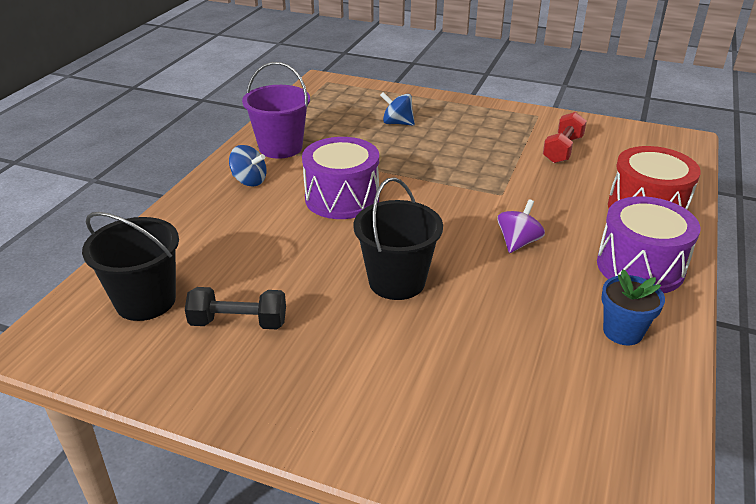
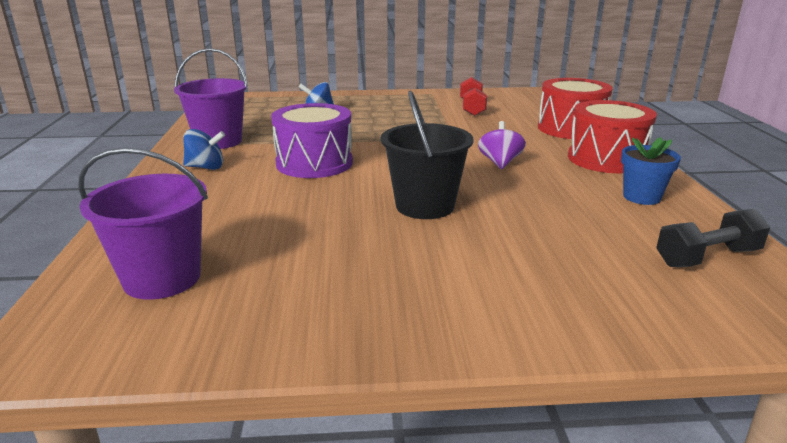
camera: 25 degrees left, 10 degrees down
(145, 301) = (162, 278): black bucket -> purple bucket
(238, 323) = (293, 270): black dumbbell -> black dumbbell (707, 257)
(640, 266) = (606, 159): purple drum -> red drum

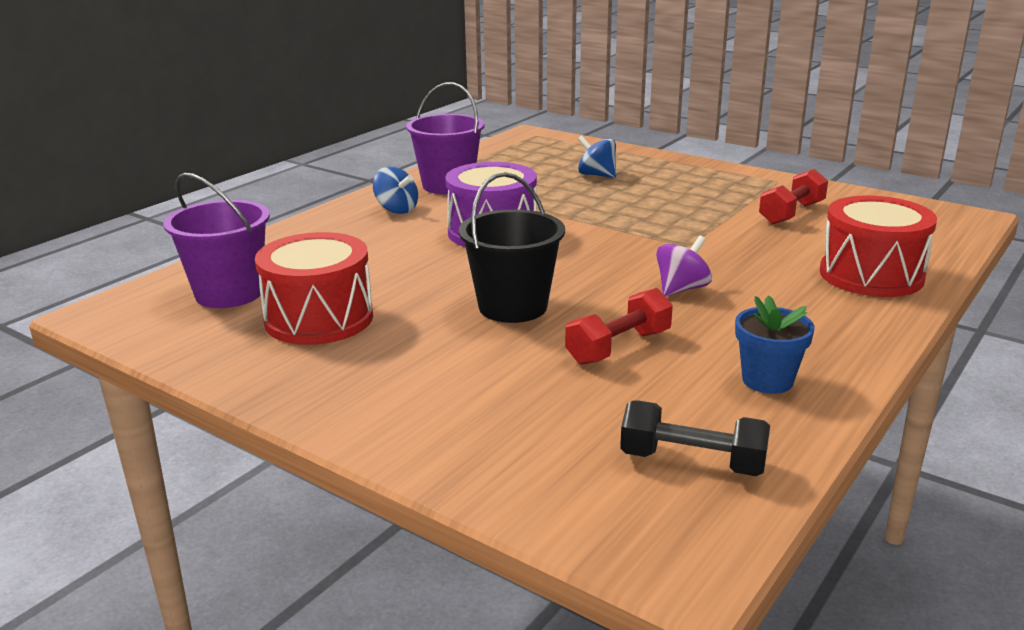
camera: 40 degrees right, 0 degrees up
(536, 207) = (618, 347): none -> red dumbbell
(606, 159) = (828, 326): red drum -> red drum (319, 319)

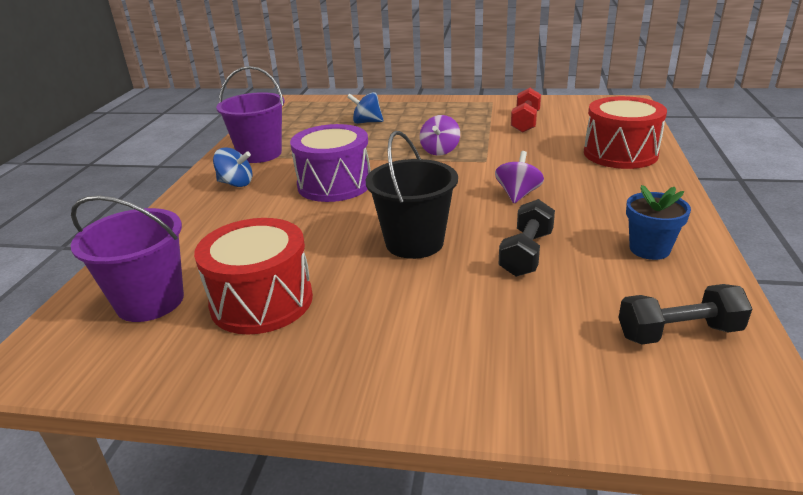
camera: 25 degrees left, 5 degrees up
(618, 347) = (526, 253): red dumbbell -> black dumbbell
(646, 223) = (440, 151): none -> purple spinning top

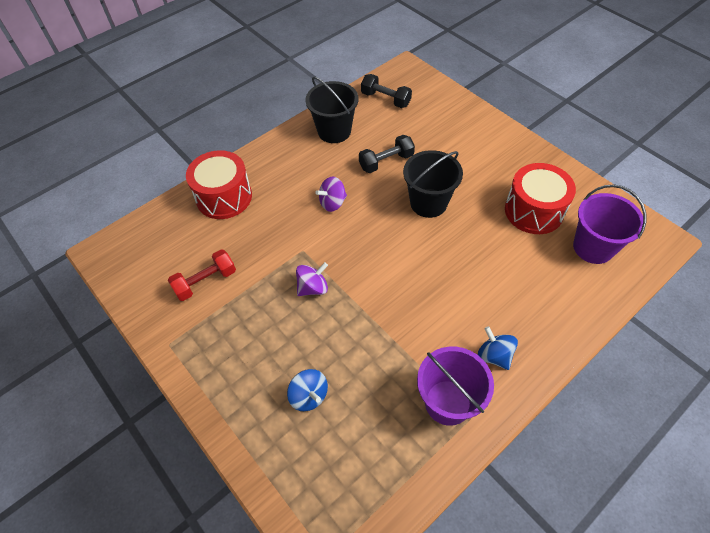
camera: 140 degrees left, 25 degrees up
(334, 184) = (424, 296): purple drum -> none
(649, 249) = (334, 131): blue flower pot -> black bucket

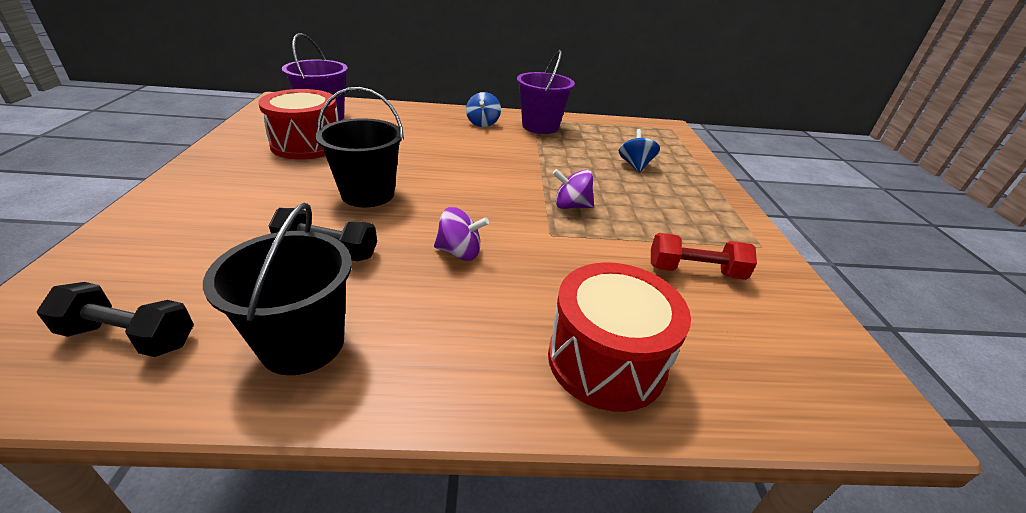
camera: 145 degrees left, 20 degrees down
(385, 99) = (130, 337): black dumbbell -> black dumbbell turned 60 degrees counterclockwise

